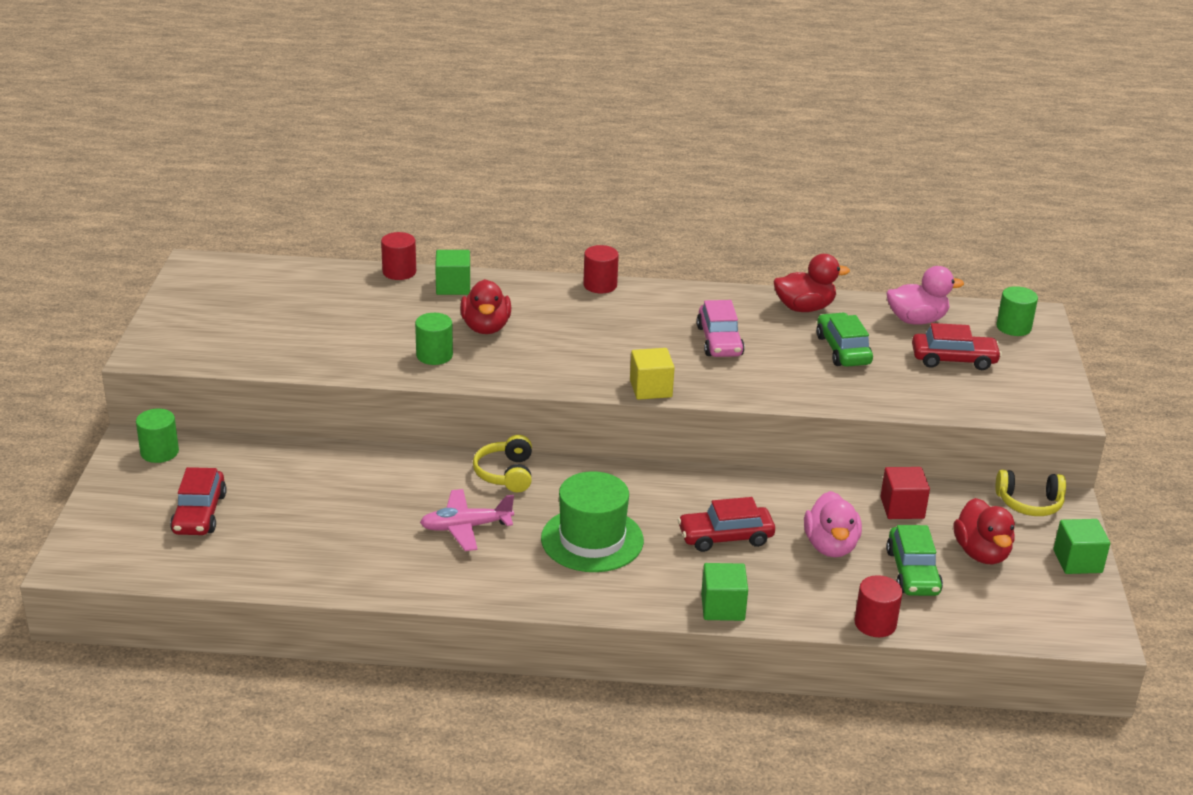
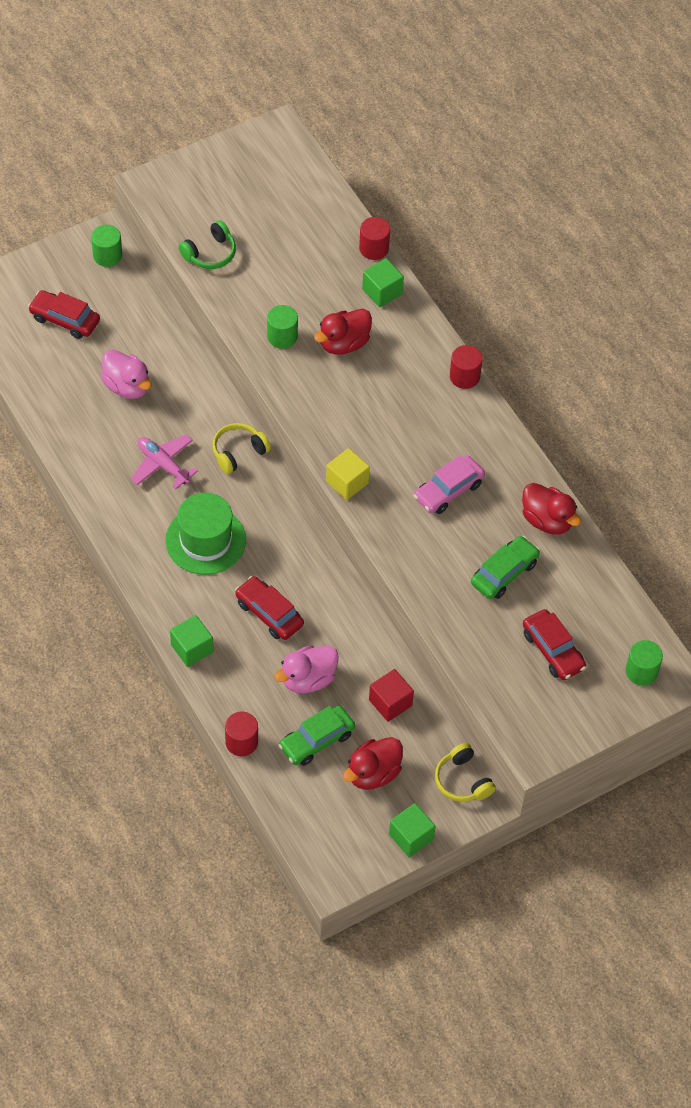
camera: 55 degrees right, 25 degrees up
(199, 513) = (65, 319): red car -> red car turned 60 degrees clockwise
(280, 354) = (210, 253): none -> green headphones
(916, 320) = (594, 602): pink duck -> pink duck (127, 386)

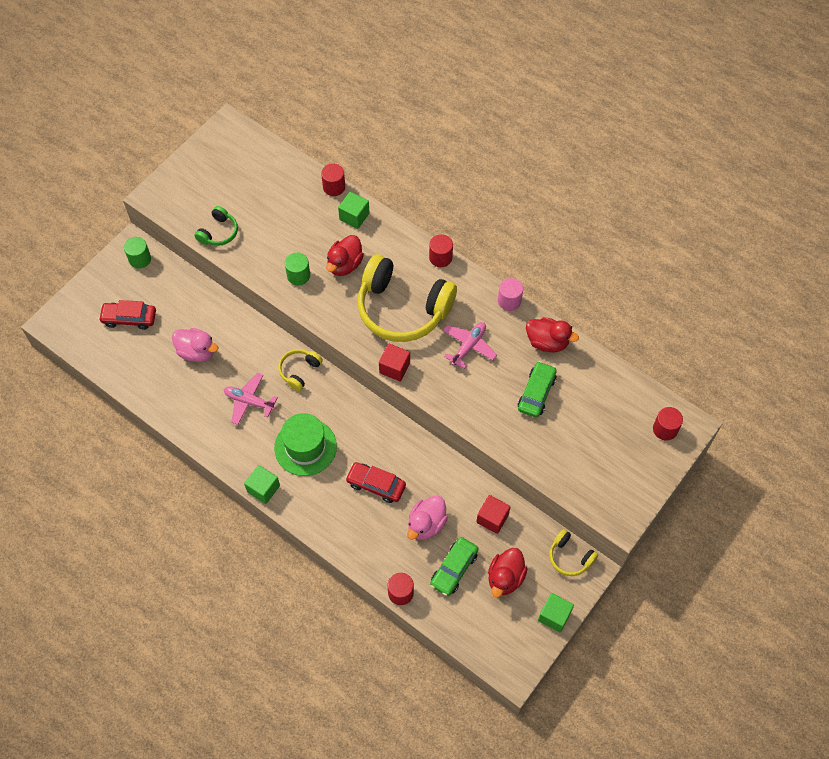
camera: 20 degrees left, 5 degrees up
(192, 648) = (332, 534): green cube -> green cube (263, 489)
(347, 482) = (394, 368): yellow cube -> red cube
(389, 419) = (402, 308): none -> yellow headphones
(448, 490) = (468, 346): pink car -> pink plane
(524, 456) = (509, 301): none -> pink cylinder
(553, 650) = (597, 438): red car -> none
(641, 671) = (665, 429): green cylinder -> red cylinder

